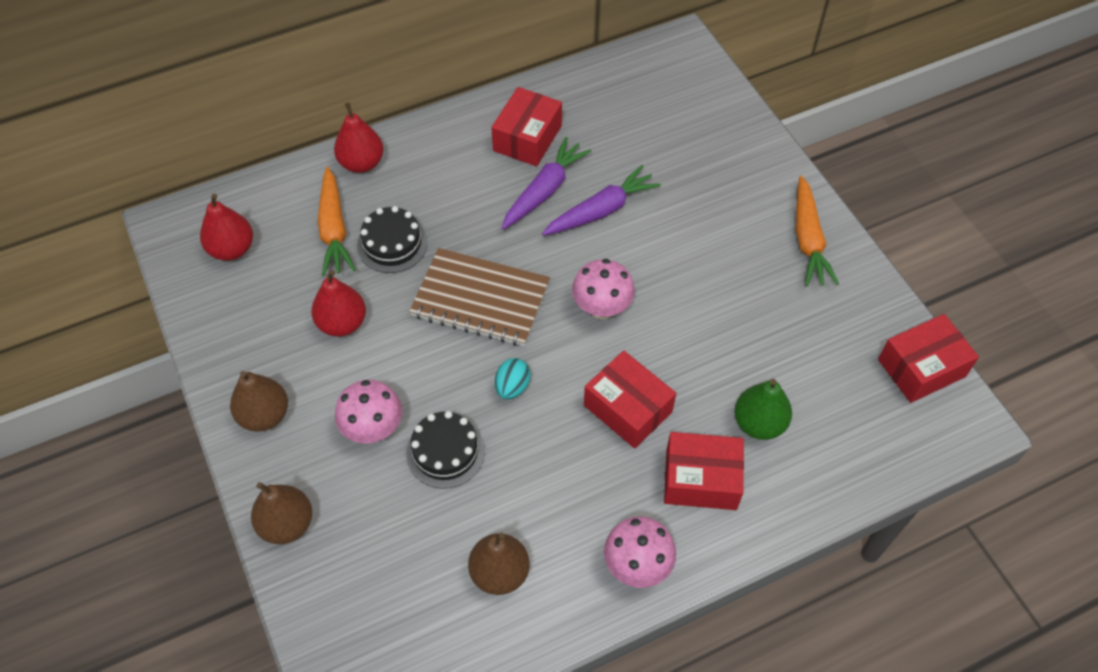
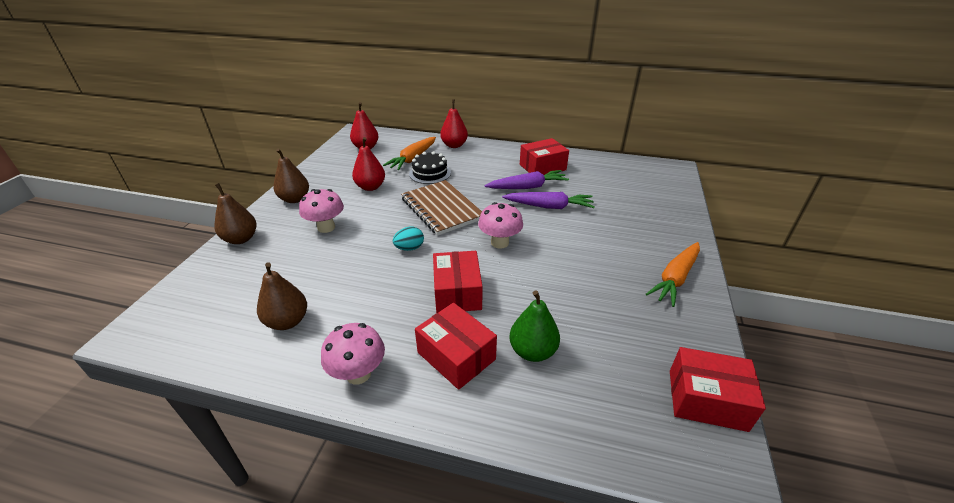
camera: 40 degrees right, 20 degrees down
(445, 452) = (342, 254): black cake -> none

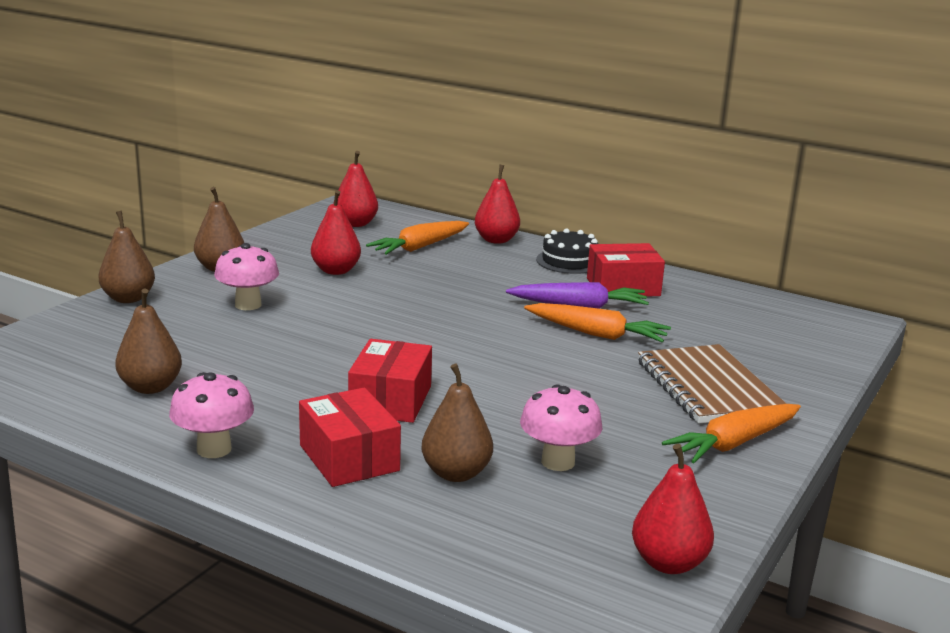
camera: 15 degrees right, 15 degrees down
(409, 248) = (352, 345): turquoise egg -> none
(430, 173) = (435, 268): black cake -> black cake (569, 261)
(442, 209) = (426, 311): brown notebook -> brown notebook (708, 387)
(499, 242) = (488, 361): pink mushroom -> pink mushroom (558, 462)
(532, 351) = (456, 473): green pear -> brown pear
(549, 206) = (597, 334): purple carrot -> orange carrot
(706, 399) = (668, 563): red box -> red pear

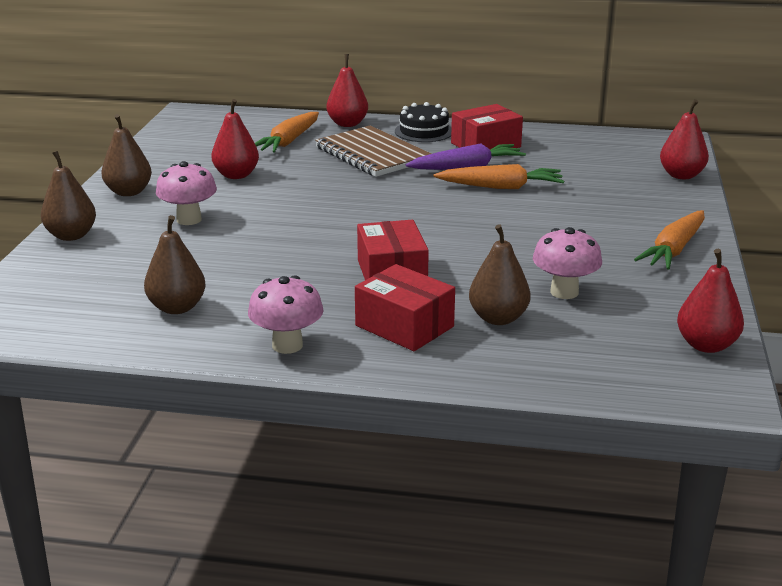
camera: 20 degrees left, 5 degrees up
(355, 224) = (211, 130): red pear -> red pear (681, 175)
(708, 387) = (619, 212): brown notebook -> brown notebook (372, 154)

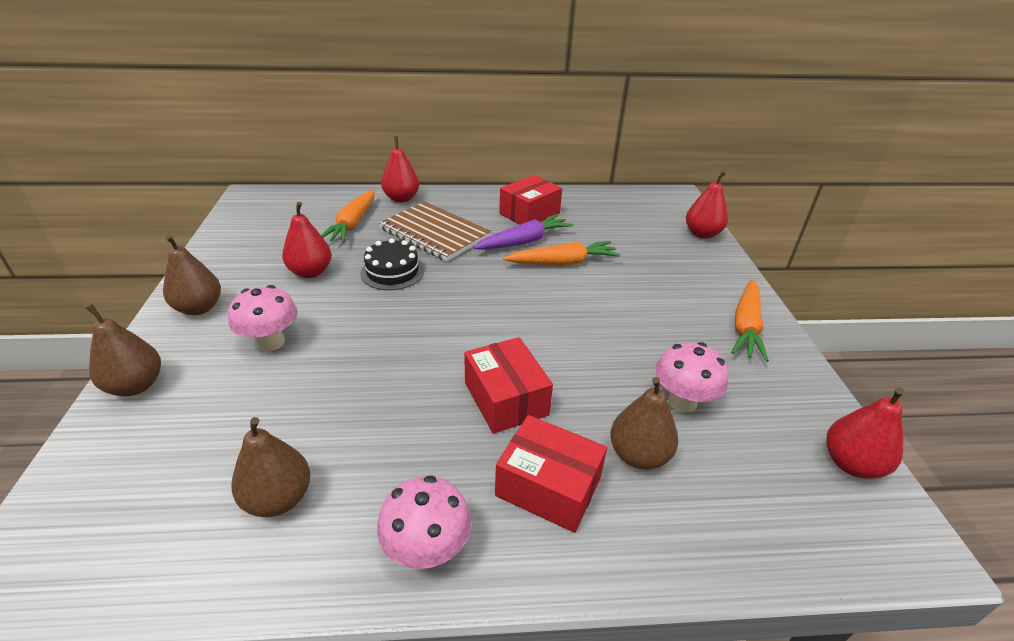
camera: 15 degrees left, 10 degrees up
(424, 131) = (471, 202): black cake -> black cake (392, 272)

